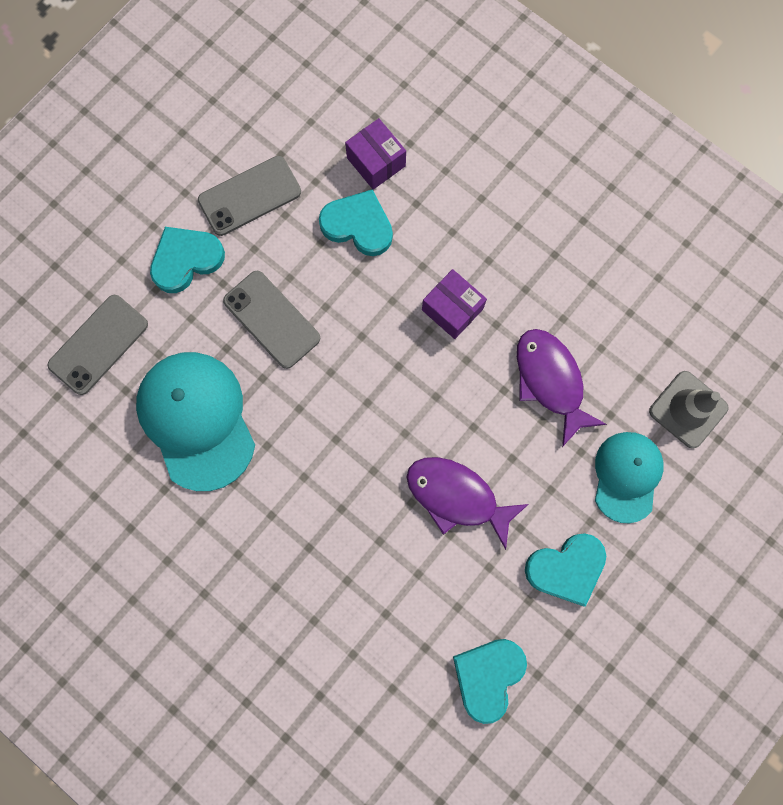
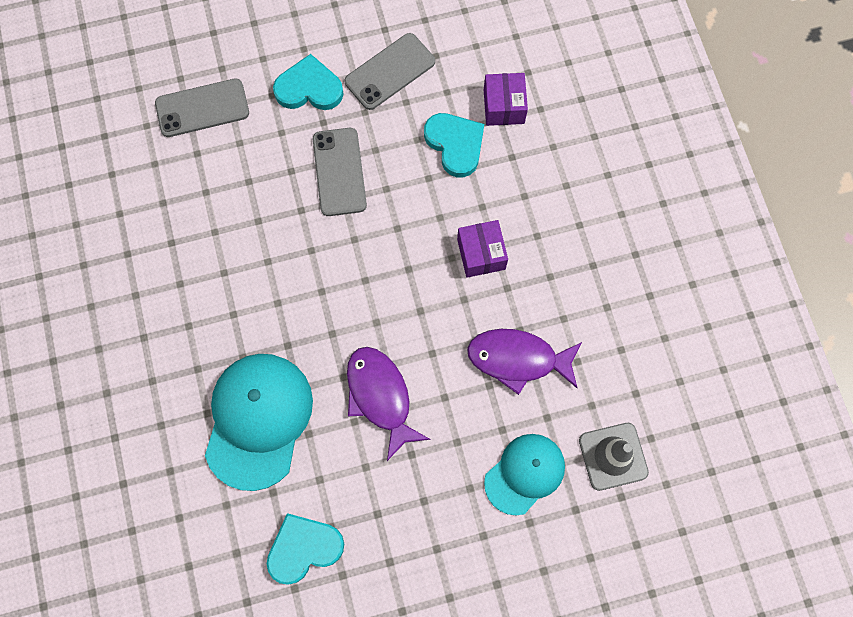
camera: 35 degrees right, 5 degrees down
(197, 420) = (231, 208): turquoise cap -> turquoise cap (258, 420)
(249, 196) = (390, 72): grey phone -> grey phone turned 45 degrees counterclockwise
(550, 381) = (518, 359): purple fish -> purple fish turned 90 degrees counterclockwise
(566, 568) = (424, 510): turquoise heart -> none

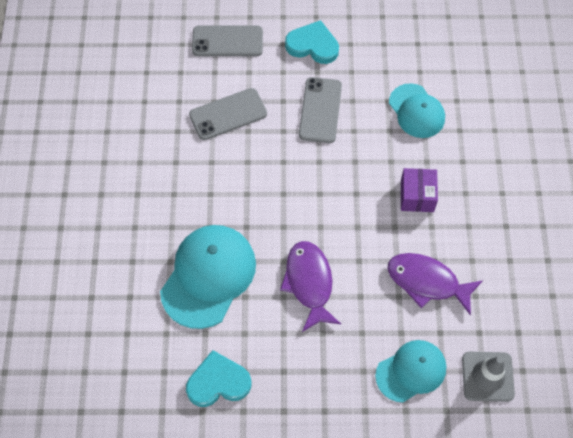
camera: 15 degrees right, 10 degrees down
(390, 72) = (378, 47): grey phone -> grey phone (228, 114)
(455, 144) = (416, 111): turquoise heart -> turquoise cap
(503, 106) = (462, 92): purple box -> none

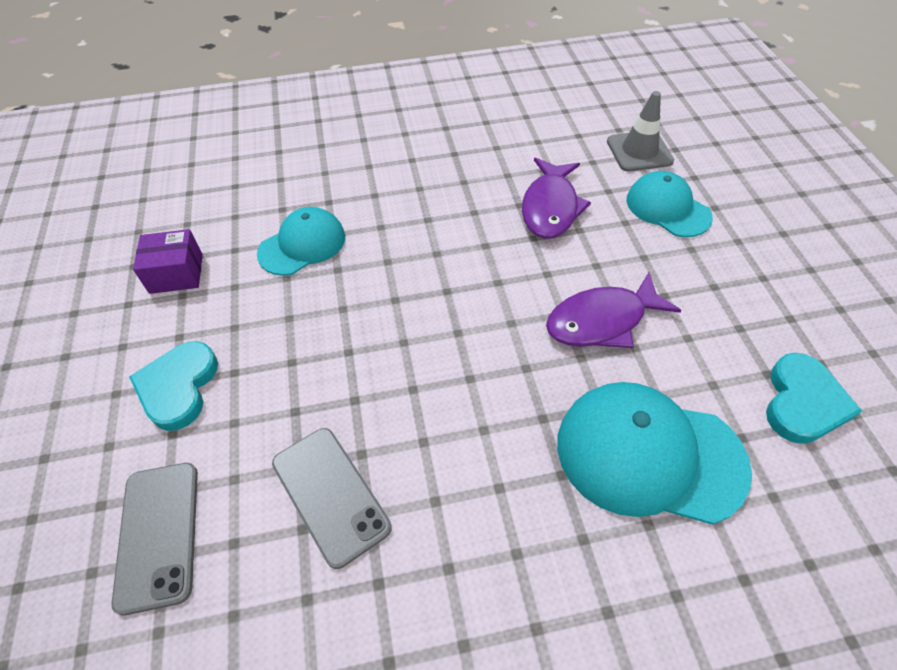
camera: 100 degrees left, 10 degrees down
(218, 382) = (803, 402): turquoise heart -> turquoise heart turned 135 degrees counterclockwise
(320, 110) = (310, 355): grey phone -> none
(417, 196) = (435, 229): purple box -> purple box (176, 273)

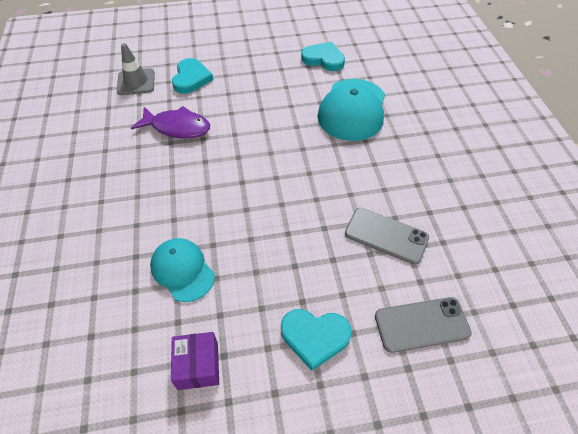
camera: 90 degrees left, 0 degrees up
(330, 495) = (386, 236): grey phone -> grey phone turned 60 degrees clockwise
(602, 321) = (272, 115): purple fish -> none
(667, 208) = (191, 78): turquoise cap -> turquoise heart

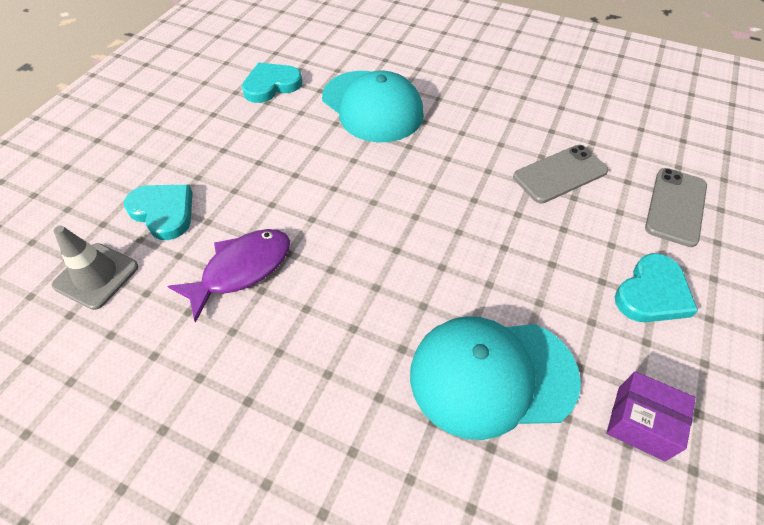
camera: 55 degrees left, 0 degrees up
(182, 270) = (492, 376): turquoise cap -> turquoise cap, size x1.58

